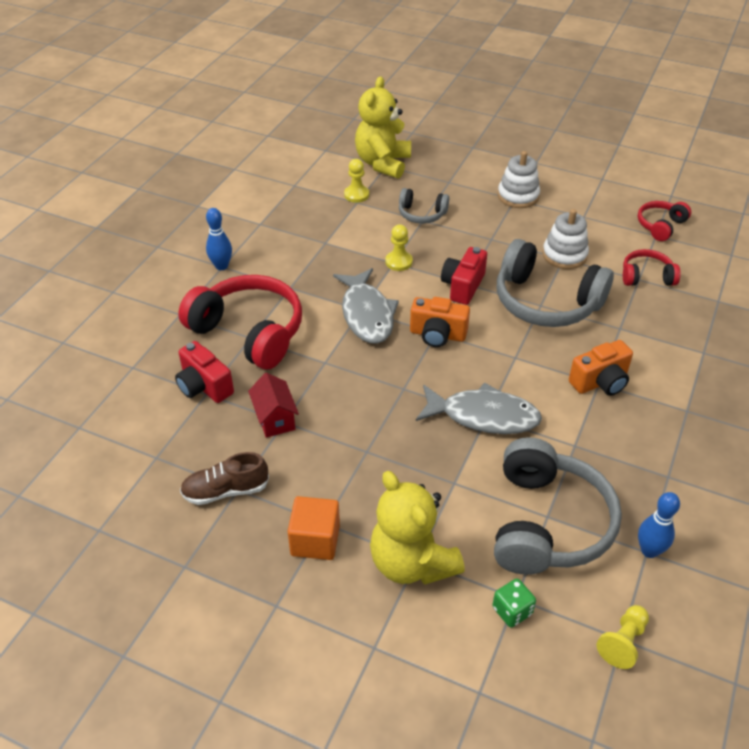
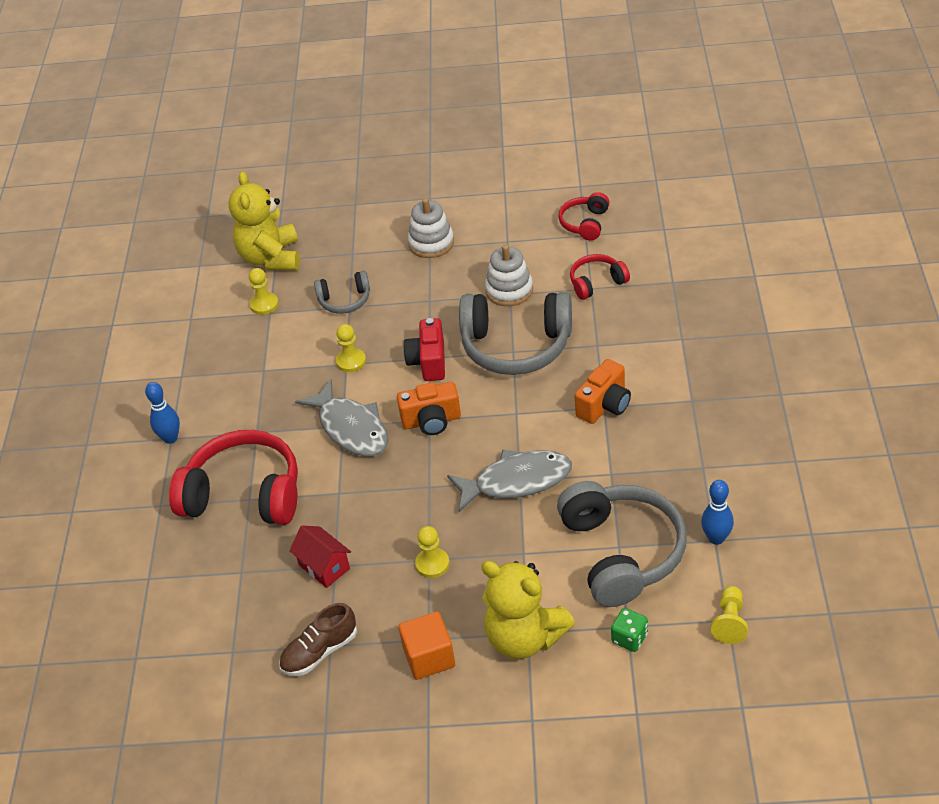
camera: 20 degrees left, 0 degrees up
(204, 386) = (234, 566): red camera -> none
(367, 457) = (432, 564): none -> yellow pawn

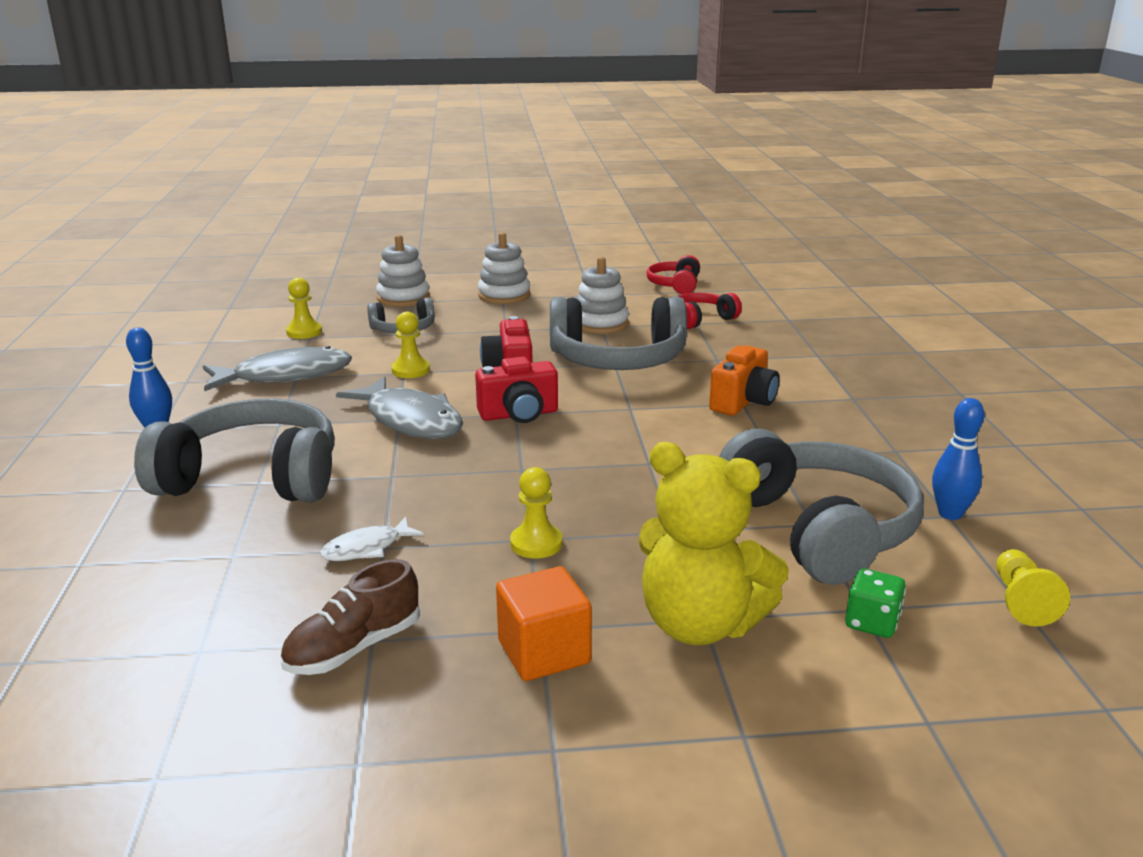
camera: 10 degrees left, 20 degrees down
(244, 494) = (252, 478): red headphones -> grey headphones
(271, 258) = (316, 303): yellow teddy bear -> none
(324, 567) = (367, 548): red house -> white fish
(344, 248) = (403, 298): none -> white stacking toy
(431, 421) = (519, 414): orange camera -> red camera
(516, 481) = (645, 464): grey fish -> grey fish (285, 376)

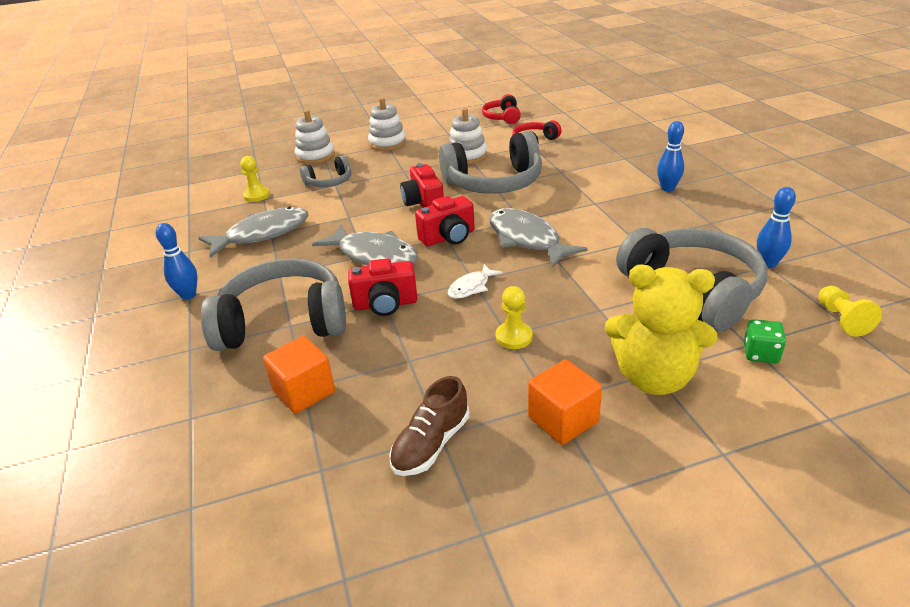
camera: 10 degrees left, 10 degrees up
(231, 559) = (304, 391): none -> orange cube
(367, 548) = (398, 363): white fish -> white fish (471, 287)
(391, 478) = (385, 304): none -> red camera
(410, 370) = (352, 214): yellow pawn -> none
(622, 432) = (526, 239): none -> grey fish
(743, 402) = (595, 202): orange camera -> none
(857, 400) = (667, 188): none -> blue bowling pin

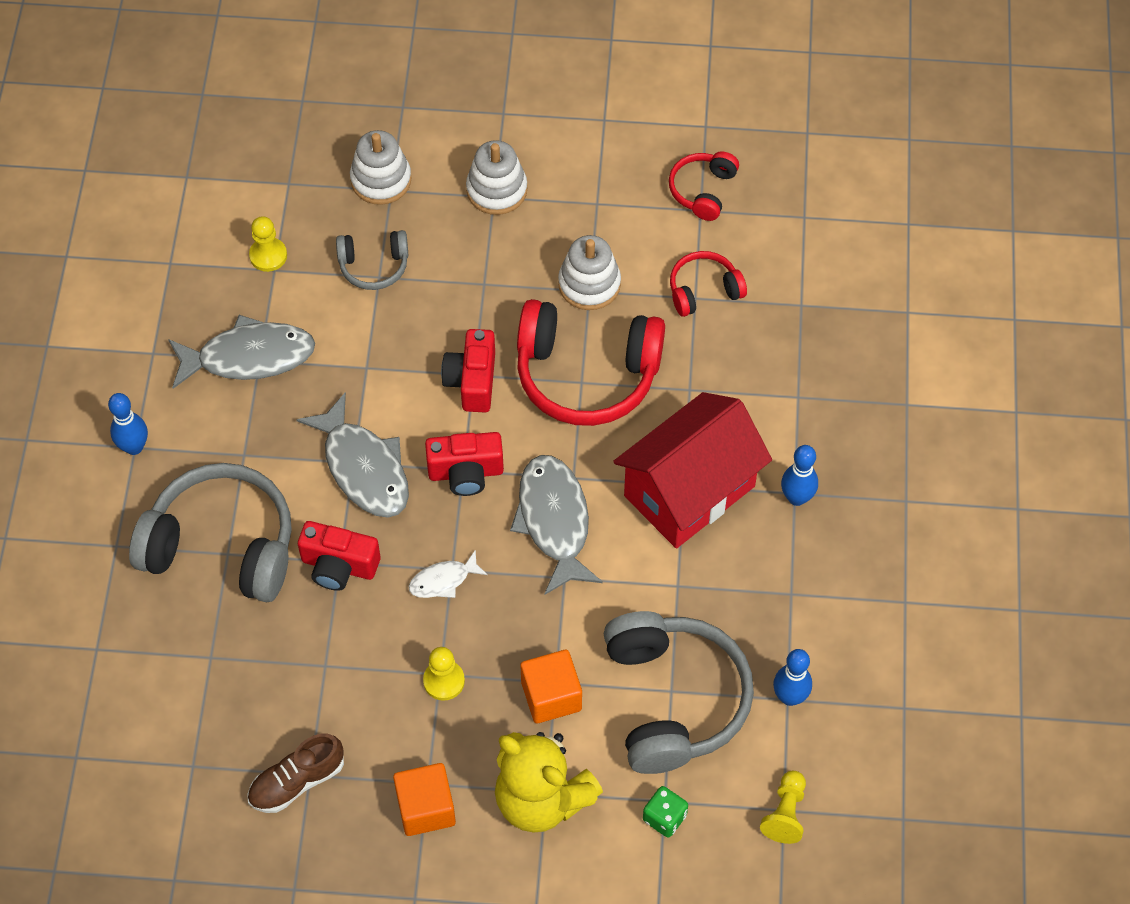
camera: 20 degrees right, 25 degrees up
(304, 391) = (209, 662): orange cube -> orange cube (551, 696)
(494, 183) = (586, 374): grey headphones -> red headphones
(601, 204) = (689, 491): none -> red house

